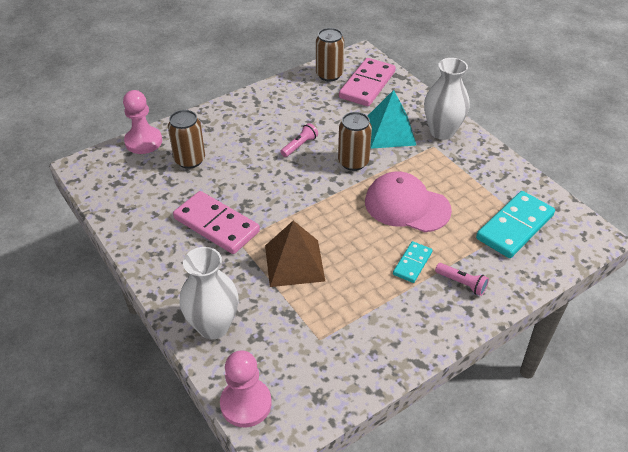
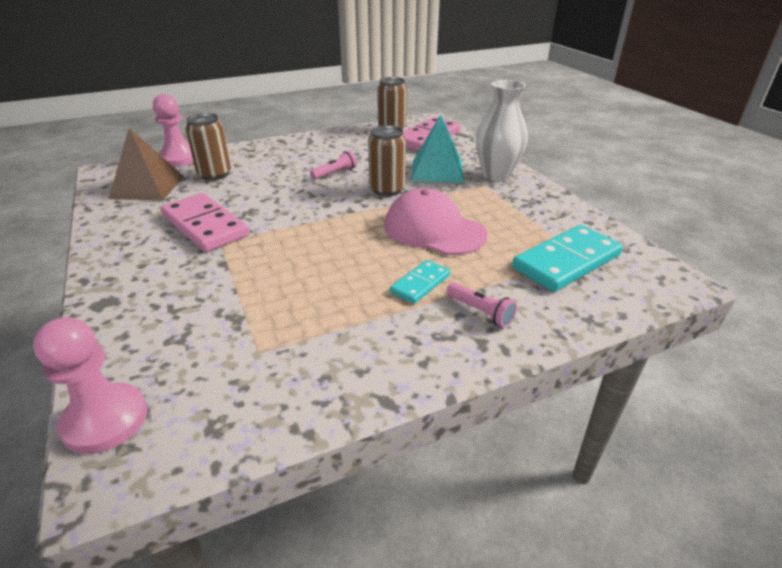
camera: 10 degrees right, 10 degrees down
(213, 326) = (131, 320): white vase -> none
(294, 263) = (272, 268): brown pyramid -> brown pyramid (147, 187)

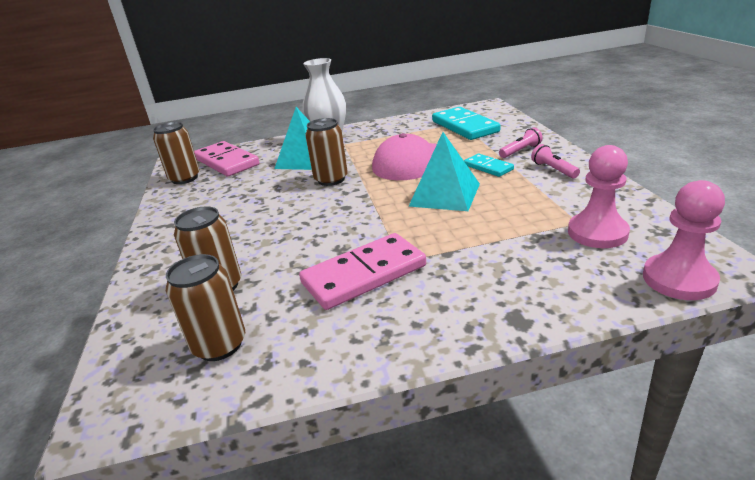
camera: 75 degrees left, 5 degrees down
(147, 187) = (219, 345): brown pyramid -> brown can
(179, 158) = (129, 330): pink pawn -> pink pawn (597, 233)
(335, 173) = (276, 205): pink flashlight -> pink flashlight (553, 169)
(345, 256) = (445, 194): none -> turquoise pyramid

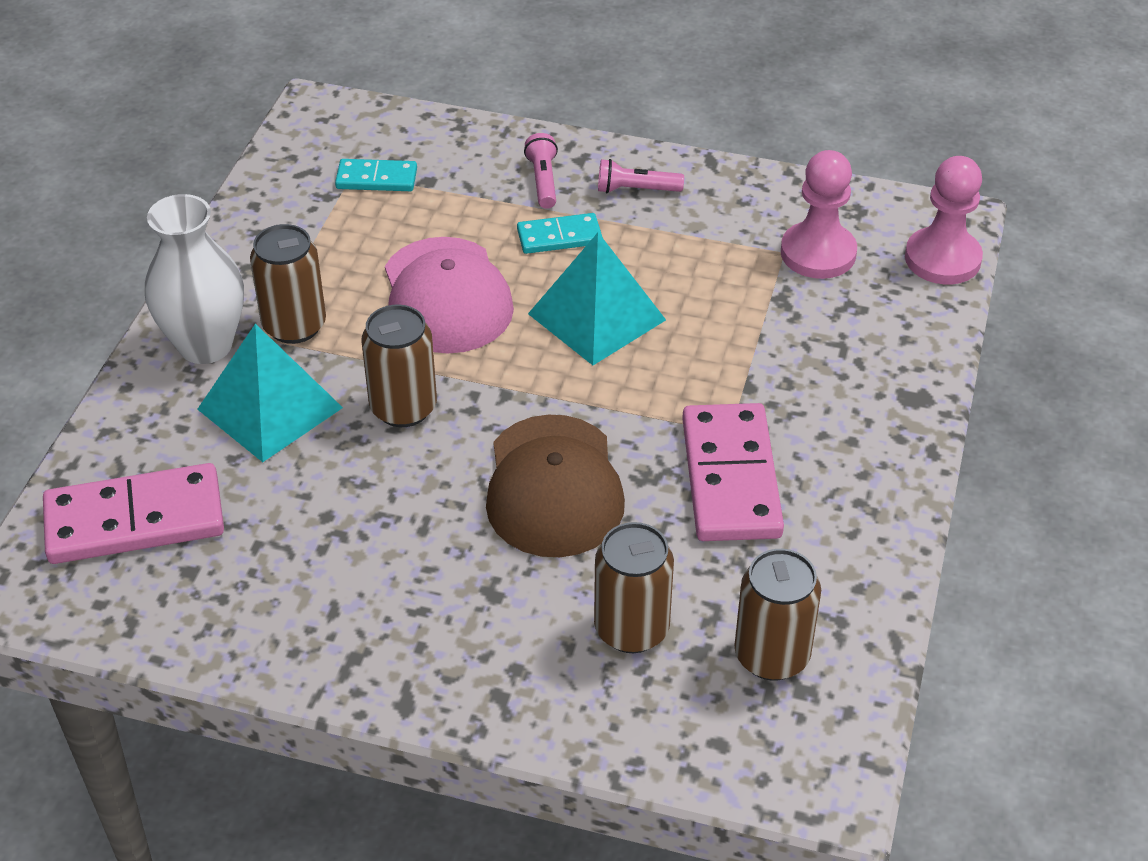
camera: 65 degrees left, 15 degrees up
(185, 178) = (147, 601): brown can -> brown can (294, 326)
(310, 228) = (553, 487): none -> brown cap
(464, 126) = (376, 179): turquoise domino -> turquoise domino, size x0.54

